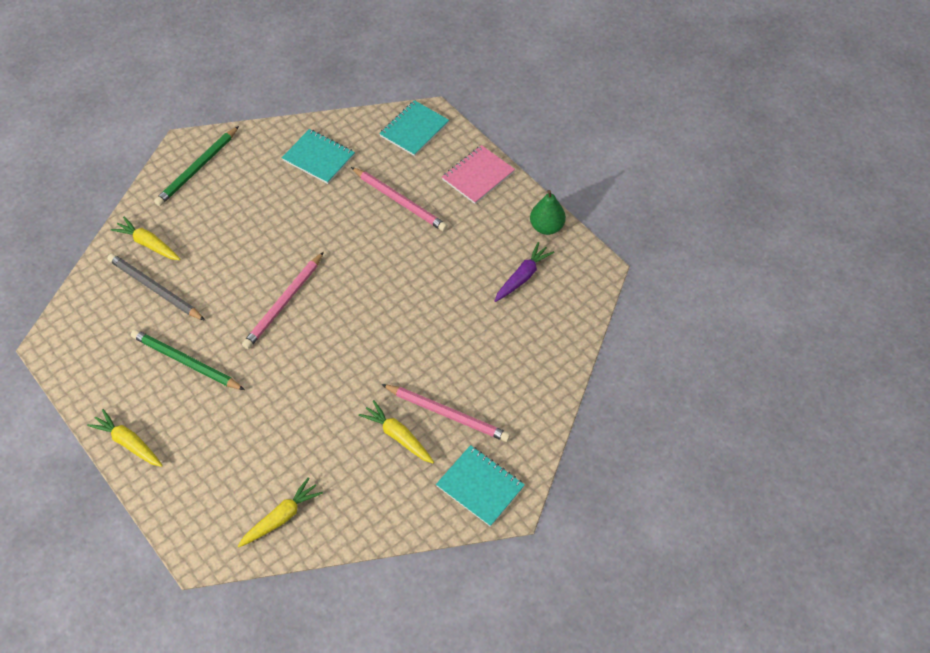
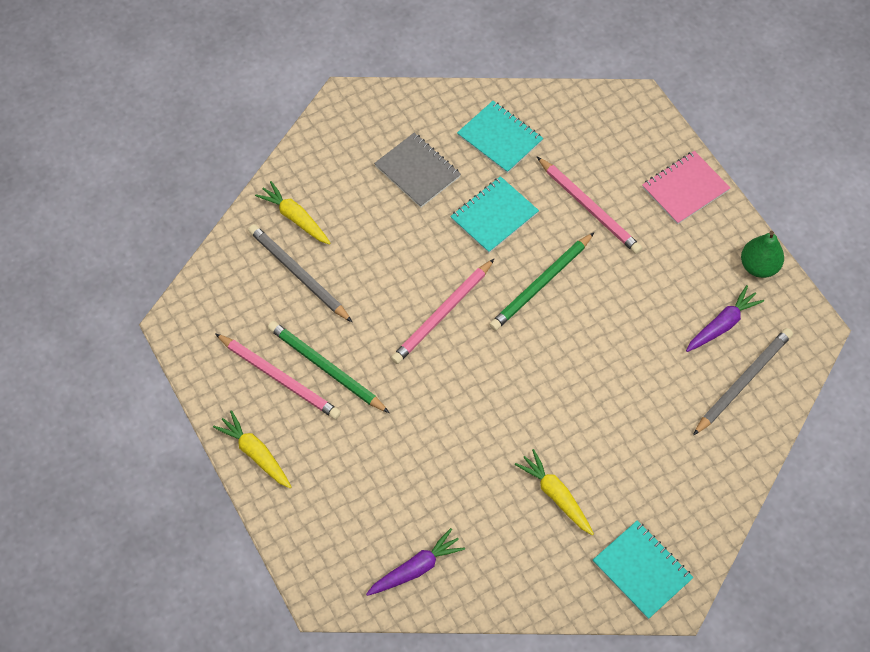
camera: 10 degrees right, 5 degrees up
(197, 168) = (358, 131): green pencil -> green pencil (541, 284)
(251, 193) = (417, 171): none -> grey notebook
(282, 517) = (416, 568): yellow carrot -> purple carrot
(414, 129) = (616, 118): turquoise notebook -> turquoise notebook (494, 216)
(447, 414) = (615, 478): pink pencil -> pink pencil (279, 378)
(546, 319) = (743, 381): none -> grey pencil

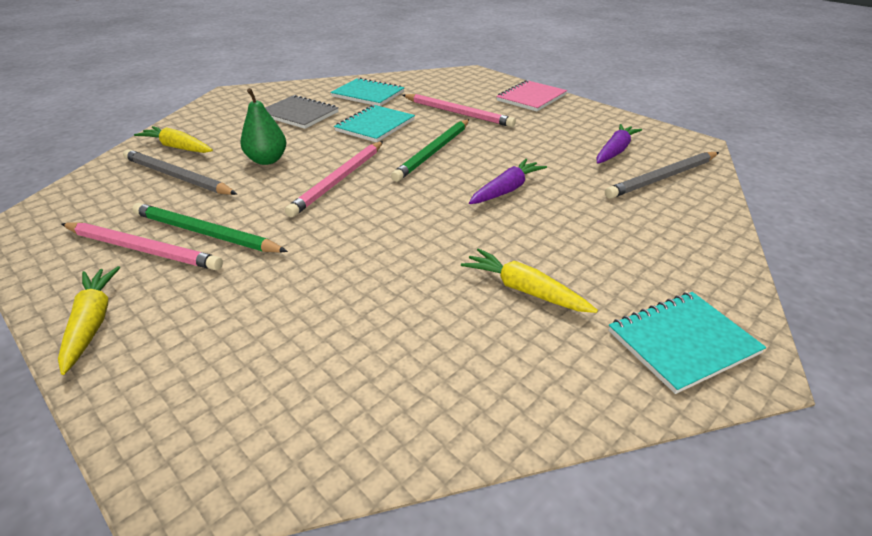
camera: 15 degrees left, 25 degrees down
(255, 453) = (92, 322): yellow carrot -> yellow carrot turned 45 degrees clockwise
(416, 568) = (352, 410): purple carrot -> purple carrot (507, 190)
(642, 570) = (682, 342): turquoise notebook -> turquoise notebook turned 60 degrees counterclockwise
(743, 381) = (663, 178): grey pencil -> grey pencil turned 150 degrees counterclockwise
(758, 266) = (619, 121): green pear -> green pear (267, 160)

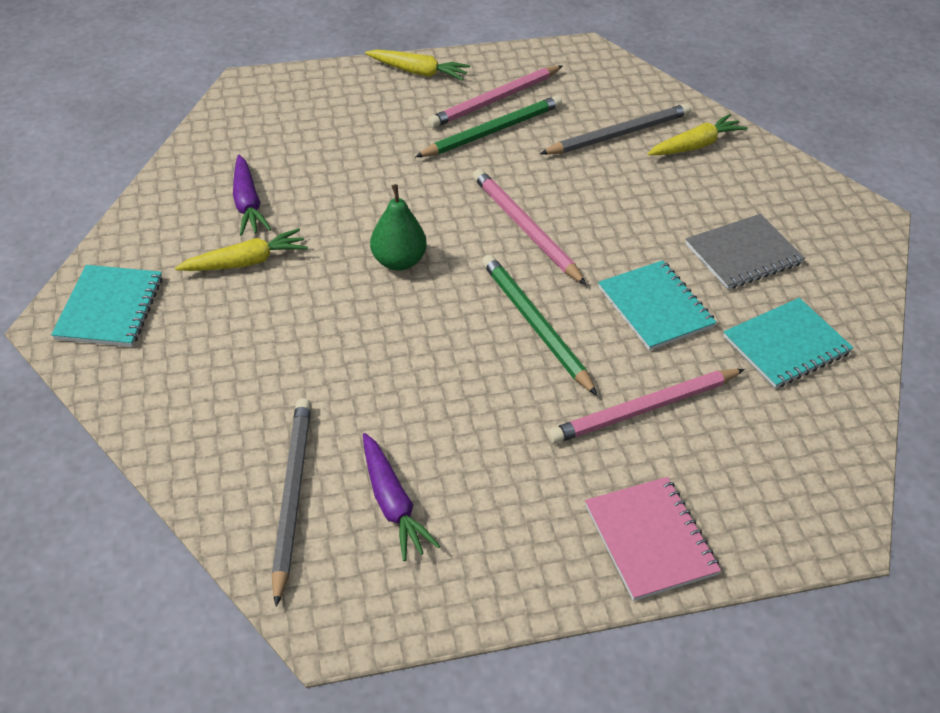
camera: 120 degrees right, 10 degrees up
(267, 160) = (614, 195): green pear -> green pear (398, 261)
(507, 190) = (396, 338): purple carrot -> purple carrot (247, 204)

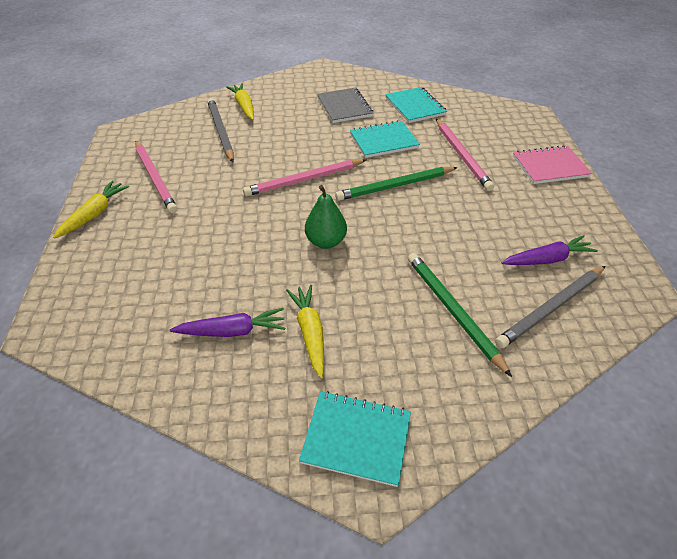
camera: 80 degrees left, 0 degrees up
(291, 496) = (551, 308): grey pencil -> grey pencil turned 45 degrees counterclockwise
(492, 131) = (192, 183): green pencil -> green pencil (452, 311)

